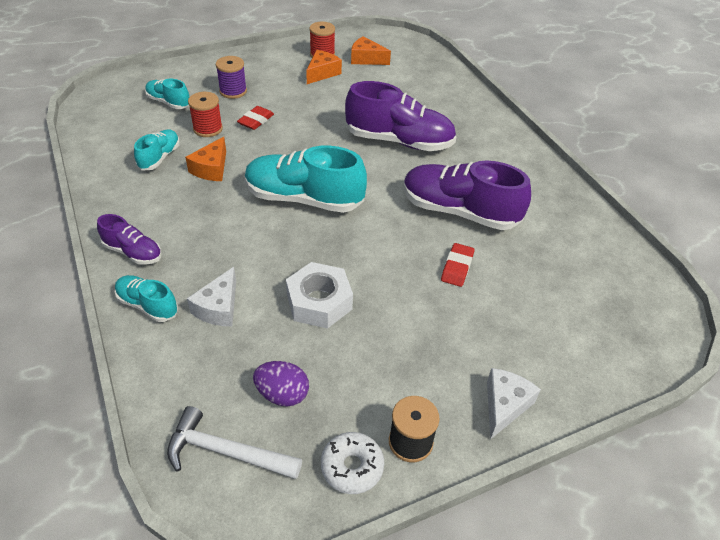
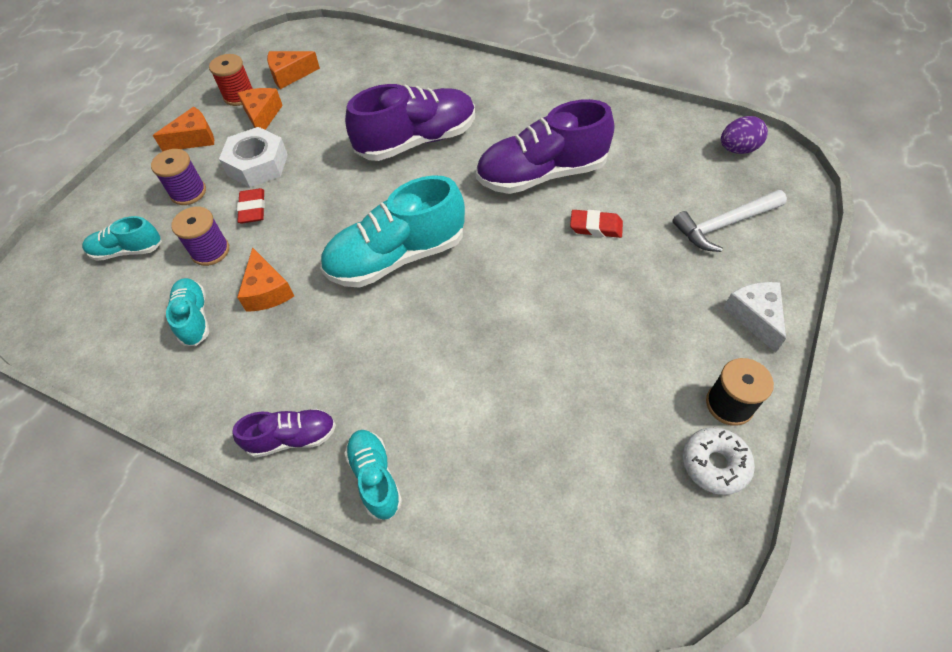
camera: 35 degrees left, 10 degrees up
(148, 305) = (375, 478): turquoise shoe -> turquoise shoe turned 75 degrees clockwise
(208, 129) = (210, 251): red spool -> purple spool
(219, 308) = (445, 423): white cheese -> none
(226, 452) = (610, 545): white hammer -> white hammer (724, 225)
(270, 64) = (194, 138): none -> orange cheese
(282, 394) = (593, 453): purple egg -> purple egg (738, 149)
(319, 302) = (525, 345): white nut -> white nut (258, 165)
(457, 267) = (596, 227): red eraser -> red eraser turned 60 degrees counterclockwise

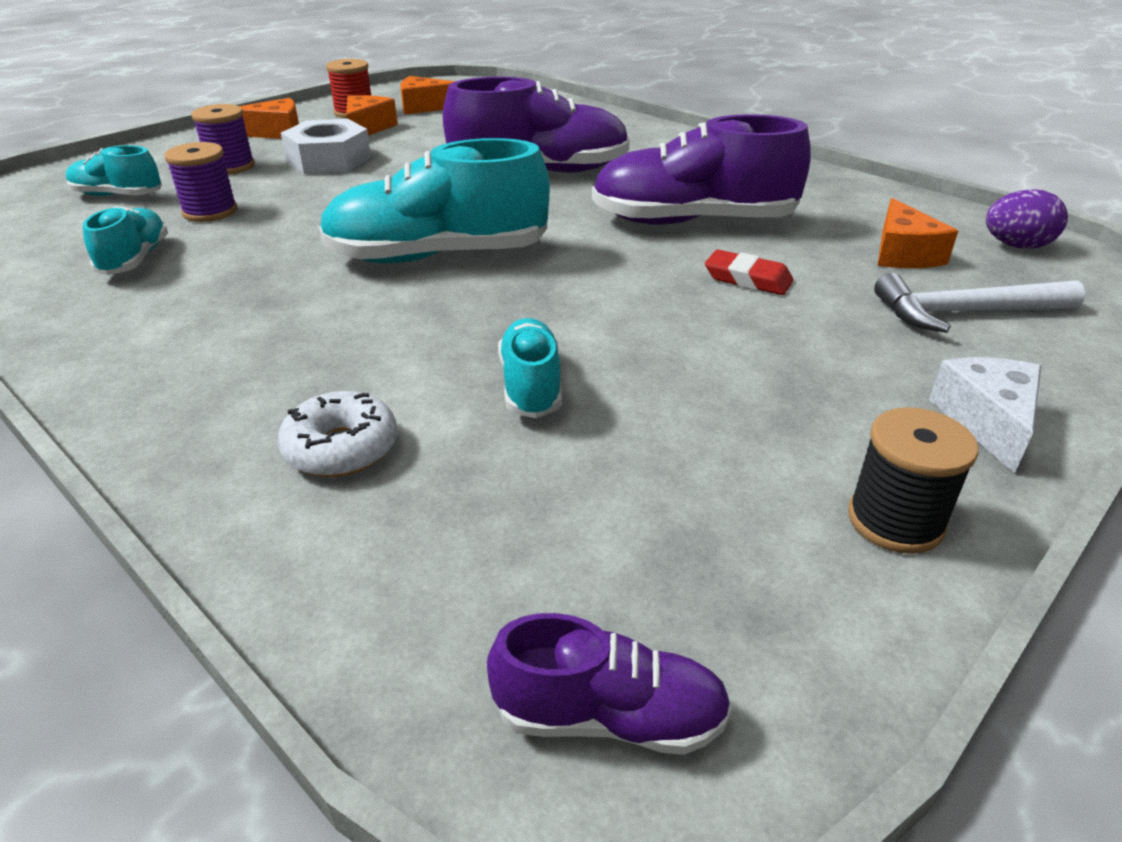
camera: 15 degrees right, 20 degrees down
(252, 209) = (291, 189): red eraser -> none
(267, 291) = (245, 254): orange cheese -> orange cheese (903, 254)
(292, 438) = (144, 392): purple shoe -> purple shoe (609, 717)
(375, 478) = (221, 463): turquoise shoe -> turquoise shoe (531, 386)
(714, 464) = (831, 598): white donut -> white donut (341, 448)

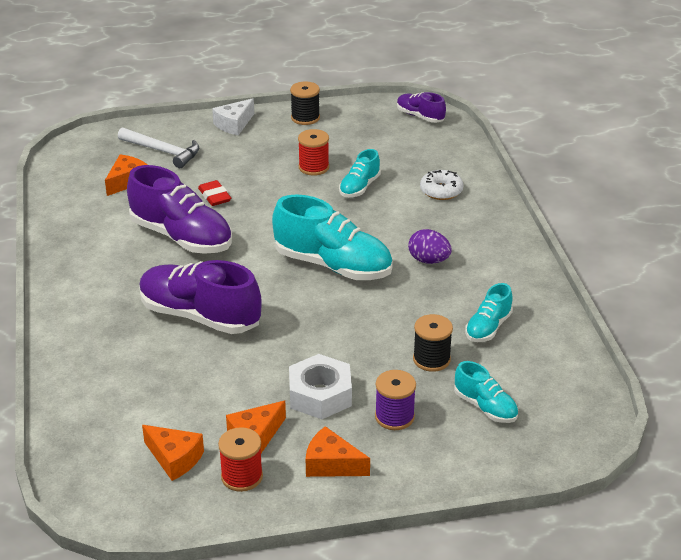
camera: 145 degrees left, 0 degrees up
(210, 211) = (431, 359): purple spool -> black spool
(674, 391) = (313, 167): none -> red spool
(1016, 246) = (73, 165): purple egg -> purple egg (428, 260)

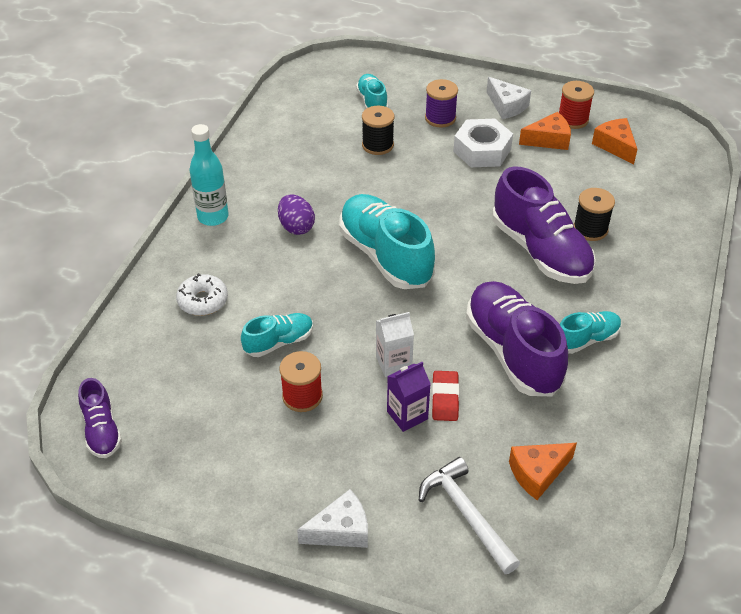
camera: 150 degrees left, 10 degrees up
(234, 180) = (407, 415): none -> purple carton
(266, 203) = (393, 363): none -> white carton
(305, 118) = (239, 498): black spool -> black spool (590, 229)
(331, 464) = (506, 106): orange cheese -> white cheese
(488, 327) = (311, 152): turquoise shoe -> turquoise shoe (586, 339)
(505, 243) = (213, 217): none -> turquoise bottle

